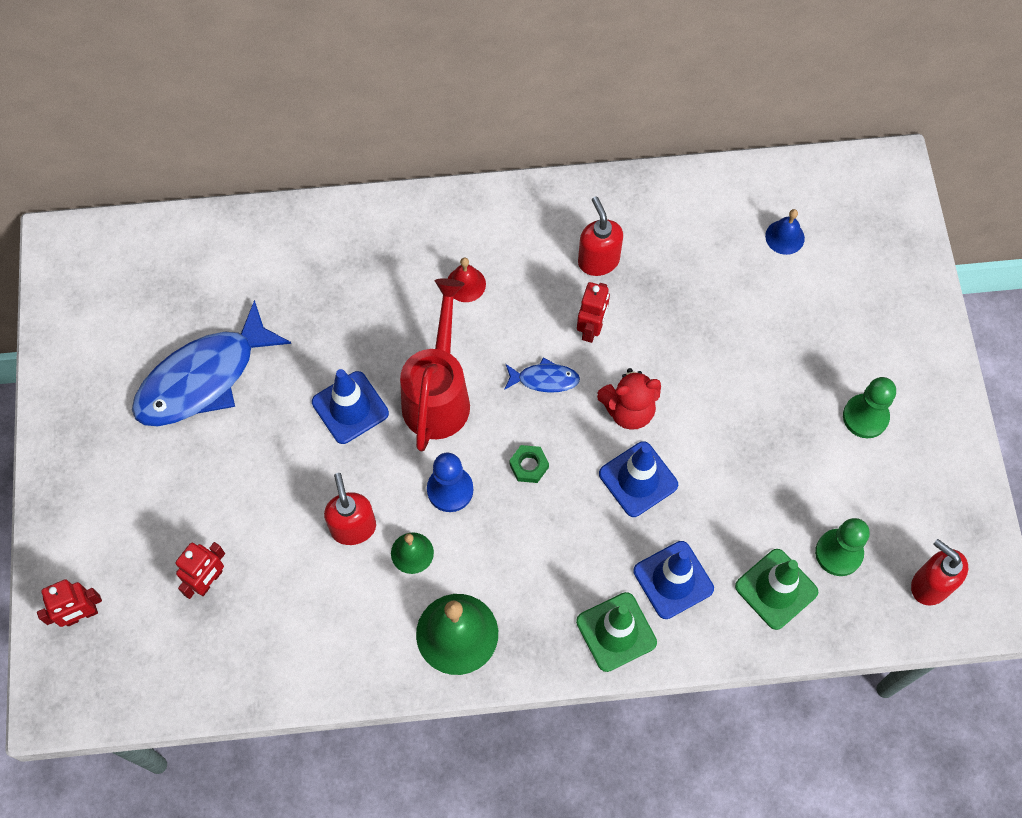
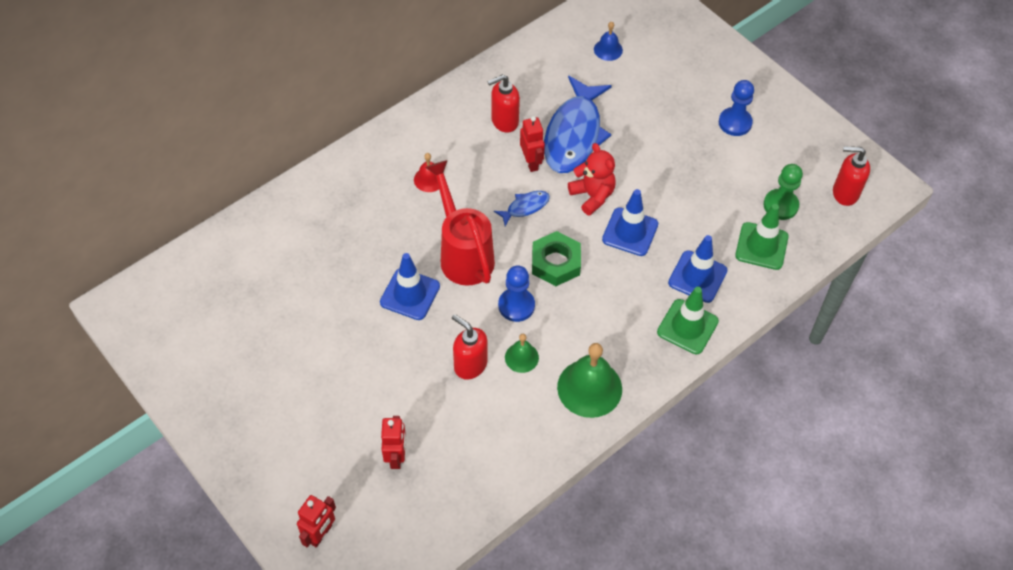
camera: 35 degrees left, 10 degrees down
(203, 378) = (292, 333): blue fish -> blue fish (574, 134)
(529, 466) = (555, 263): green nut -> green nut, size x1.79
(598, 261) = (504, 121): red soap dispenser -> red soap dispenser turned 60 degrees counterclockwise
(629, 410) = (592, 196): red teddy bear -> red teddy bear turned 75 degrees counterclockwise
(865, 417) = (735, 123): green pawn -> blue pawn

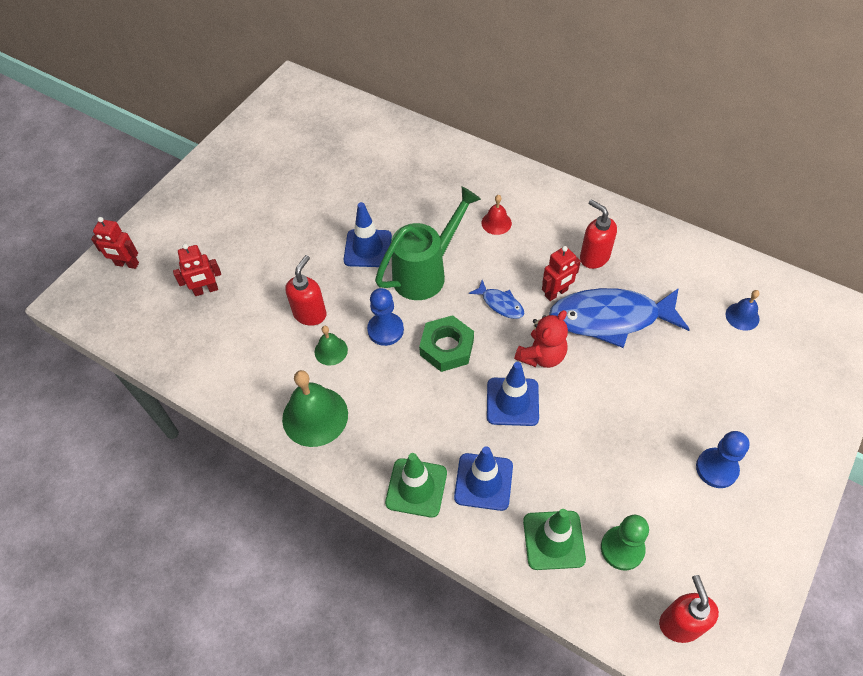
camera: 75 degrees right, 0 degrees up
(463, 253) = (426, 272): red watering can -> green watering can

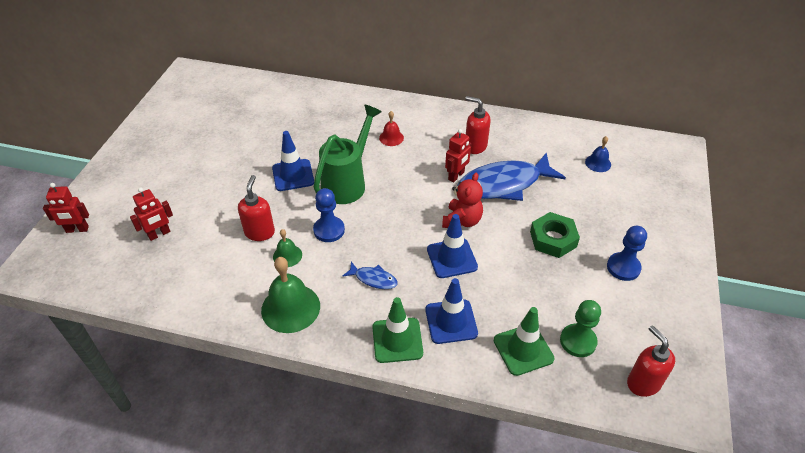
camera: 20 degrees left, 10 degrees down
(447, 347) = (384, 232): green nut -> green nut (553, 239)
(500, 304) = (416, 192): blue fish -> blue fish (373, 279)

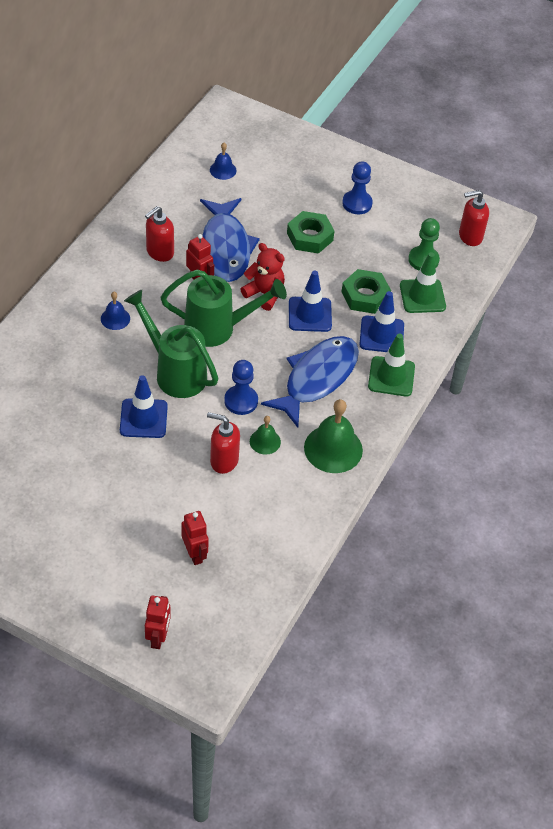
camera: 80 degrees left, 5 degrees up
(373, 279) = (317, 378): blue fish -> blue fish, size x2.23
(391, 138) = (115, 318): red bell -> blue bell
(407, 199) = (219, 328): none -> green watering can
(498, 298) = (365, 296): none -> green nut

